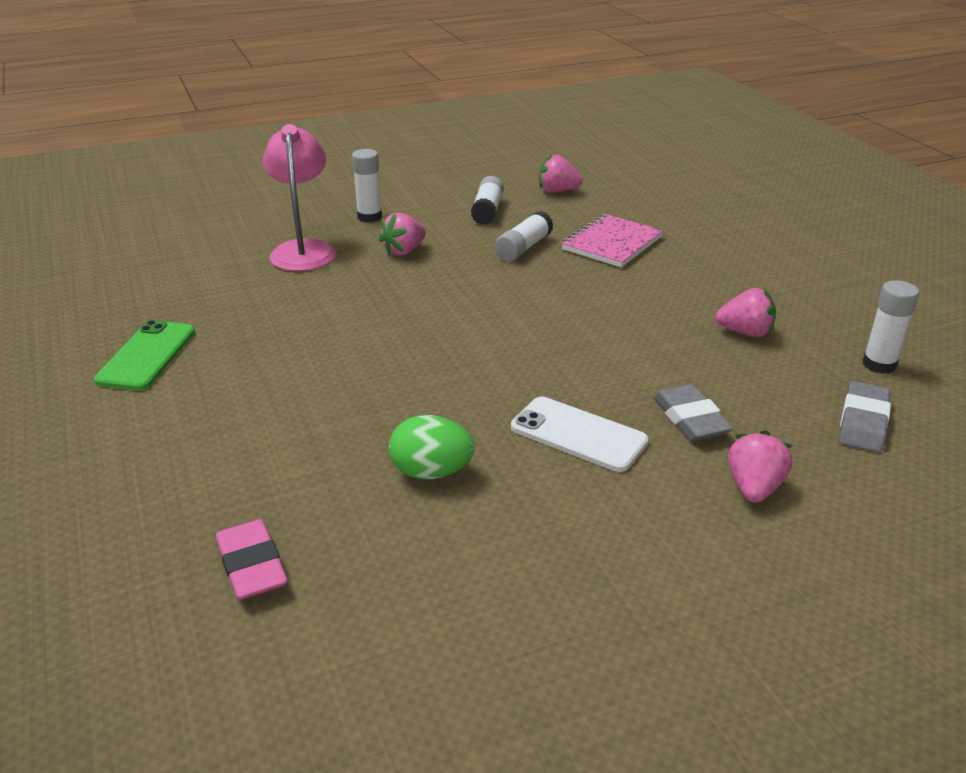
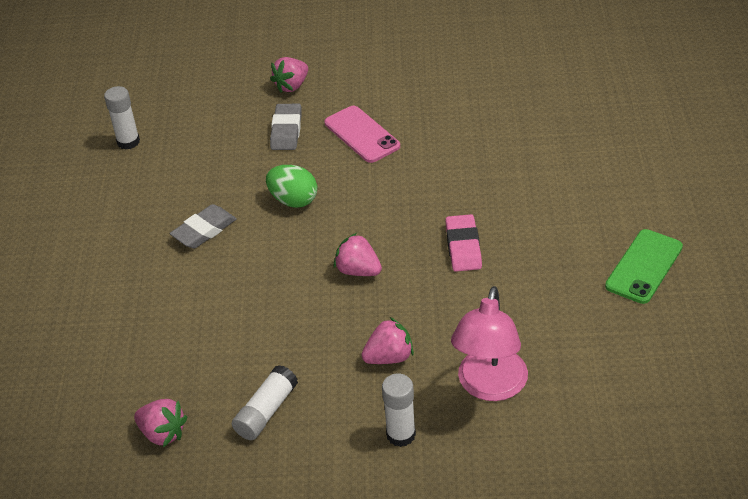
camera: 155 degrees left, 10 degrees up
(252, 565) = (574, 100): pink eraser -> pink eraser (463, 247)
(431, 472) = (462, 129): green egg -> green egg (293, 200)
(523, 248) = (272, 332): white glue stick -> none
(578, 434) = (362, 134): white phone -> pink phone
(612, 243) = (186, 318): pink notebook -> none
(745, 332) = (182, 187): pink strawberry -> pink strawberry (358, 271)
(863, 422) = (190, 108): grey eraser -> grey eraser (204, 230)

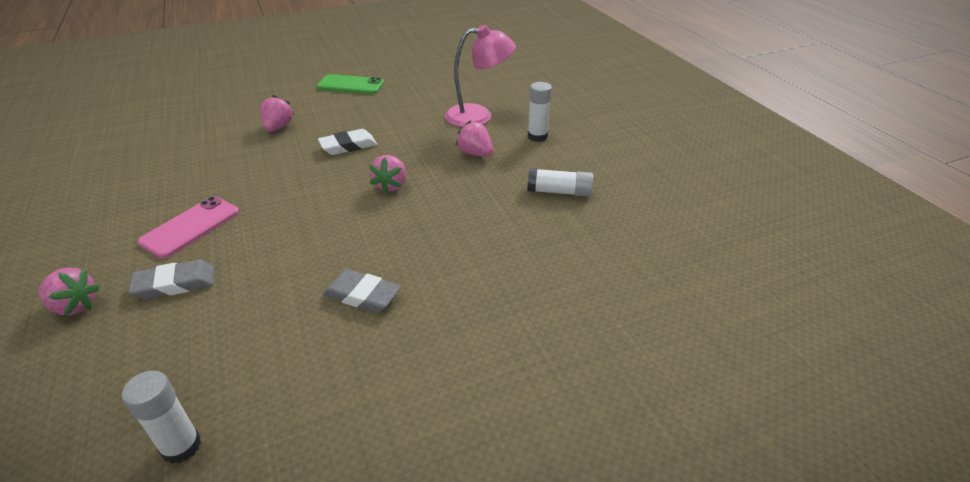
camera: 115 degrees left, 5 degrees down
(163, 433) = (618, 235): pink strawberry -> pink strawberry (278, 127)
(293, 200) = (303, 245): green egg -> none
(463, 247) = (348, 146): pink eraser -> white eraser

